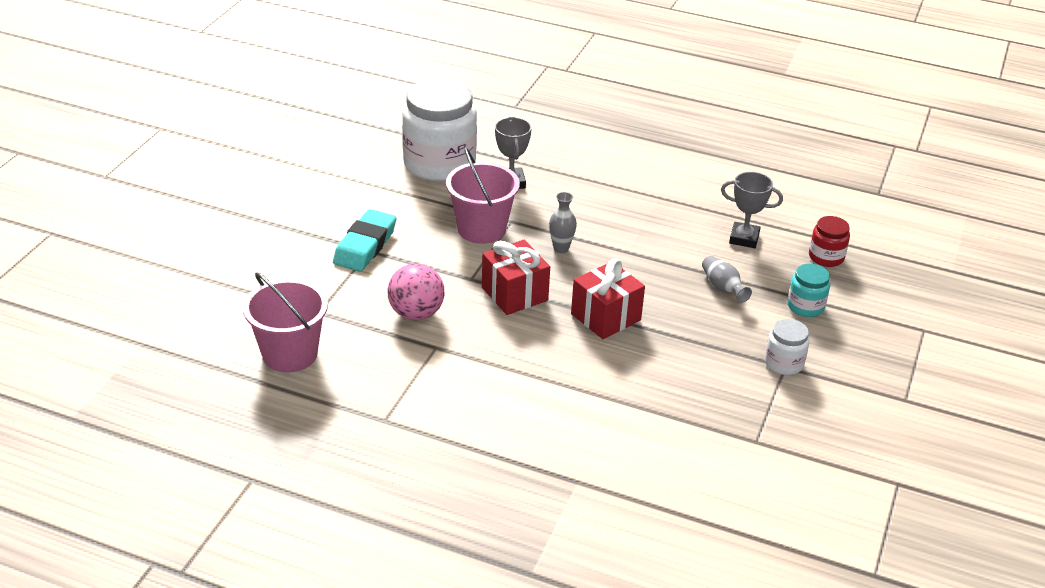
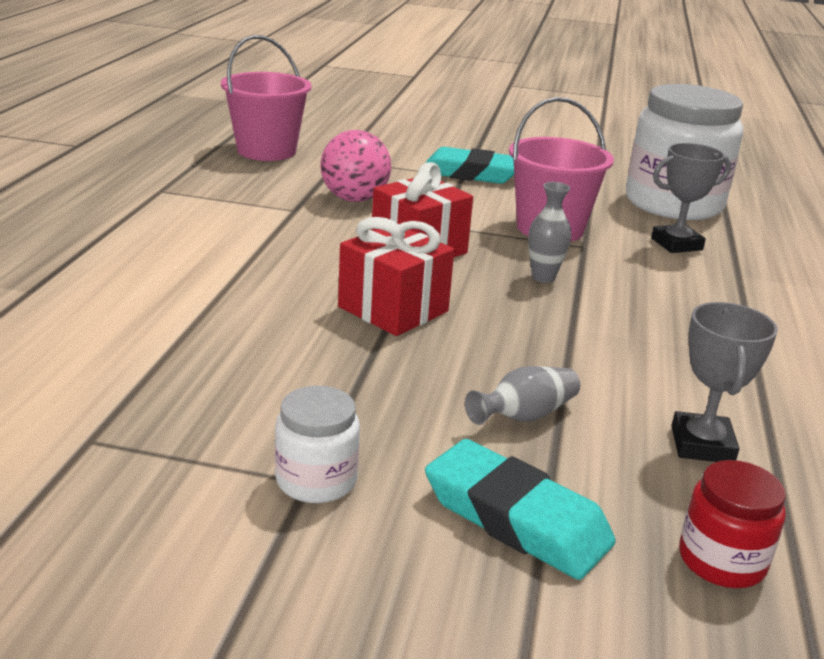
camera: 80 degrees right, 10 degrees down
(805, 306) = (516, 519): turquoise jar -> turquoise eraser

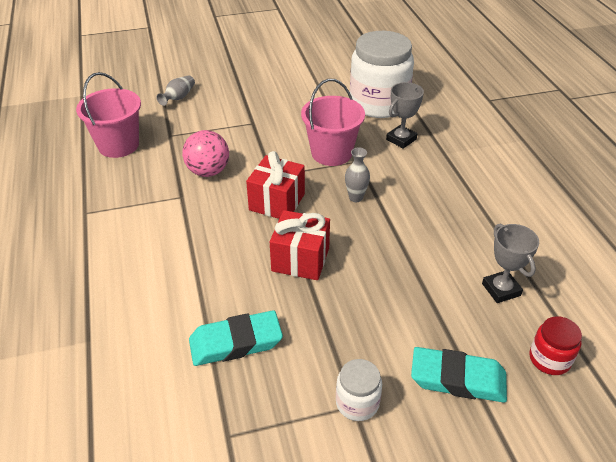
camera: 25 degrees left, 15 degrees up
(470, 174) = (255, 119): turquoise eraser -> turquoise eraser (236, 342)
(524, 416) = (416, 309): grey vase -> grey vase (178, 98)

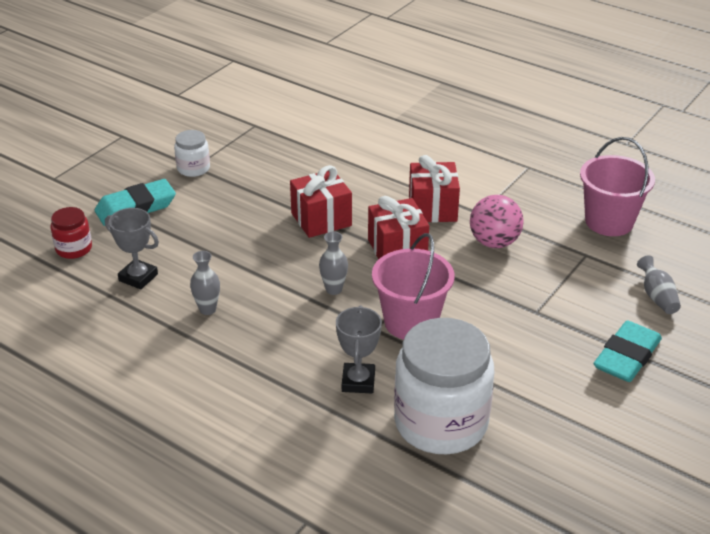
camera: 140 degrees right, 5 degrees down
(206, 219) = (432, 208): none -> red gift
(236, 342) = (303, 158): turquoise eraser -> turquoise eraser (626, 357)
(461, 230) = (207, 309): none -> grey vase

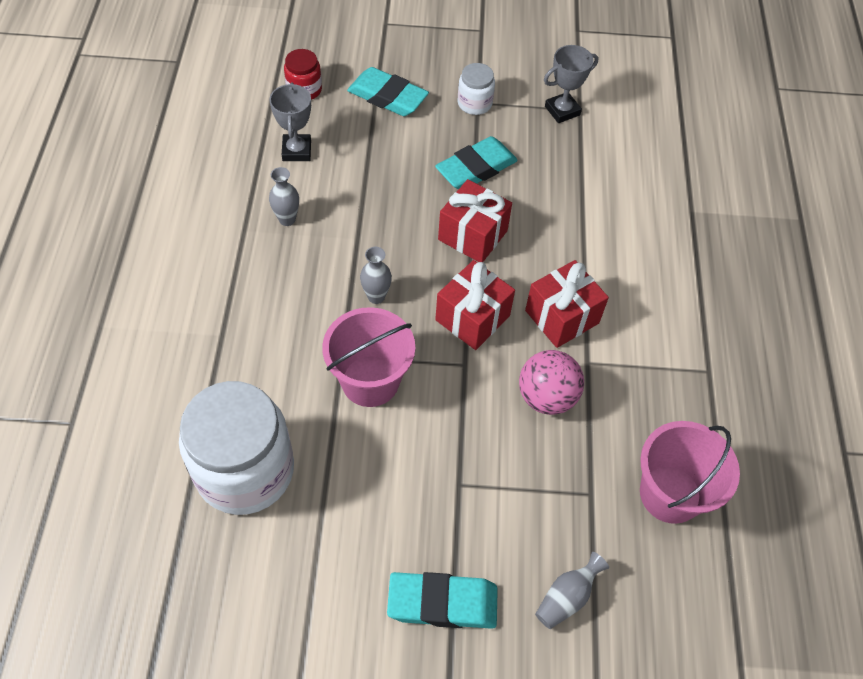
camera: 55 degrees right, 20 degrees up
(259, 193) = (476, 168): none -> turquoise eraser
(358, 381) = (261, 378): grey trophy -> grey trophy (562, 111)

